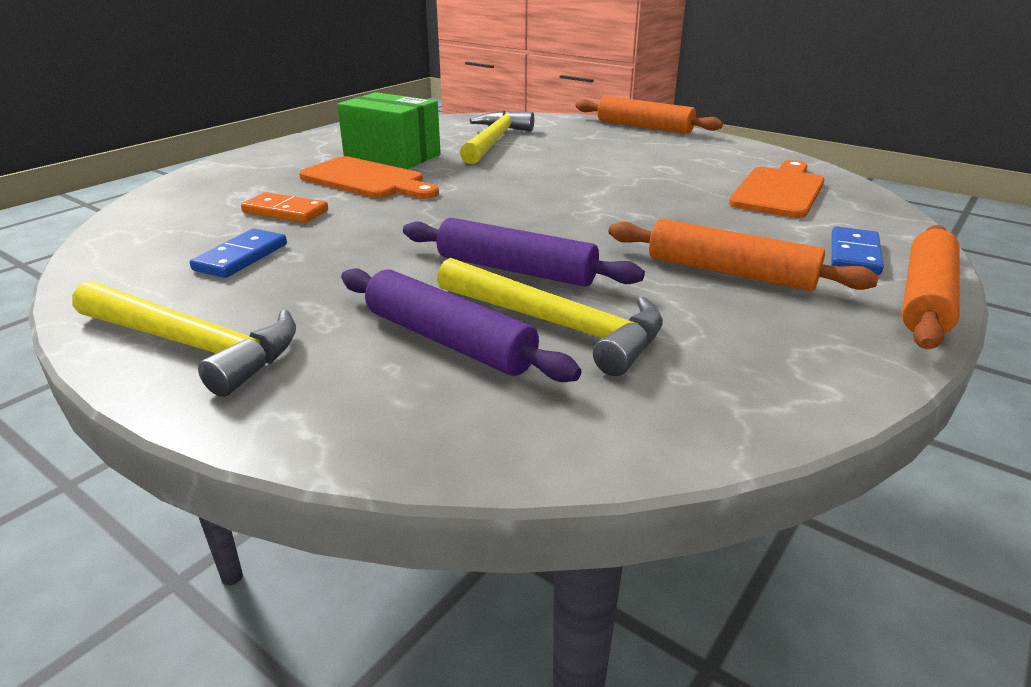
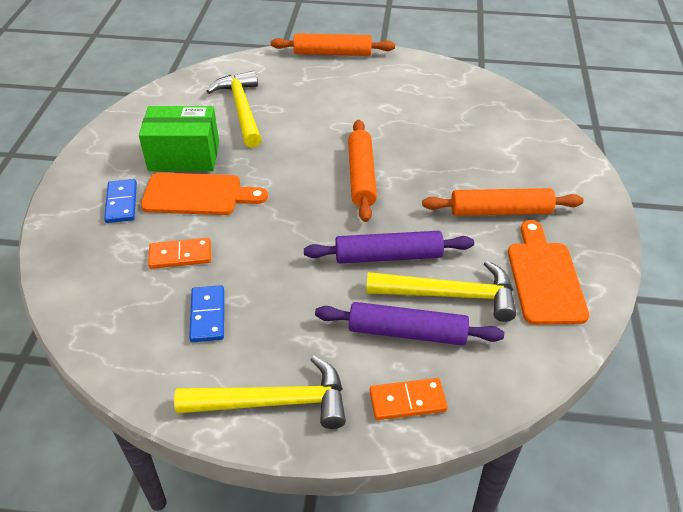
camera: 30 degrees left, 15 degrees up
(354, 406) = (407, 401): none -> orange domino
(778, 191) = (472, 113): orange cutting board -> orange cutting board (544, 278)
(854, 255) = (549, 169): blue domino -> blue domino (121, 203)
(925, 298) = (600, 196): orange rolling pin -> orange rolling pin (361, 176)

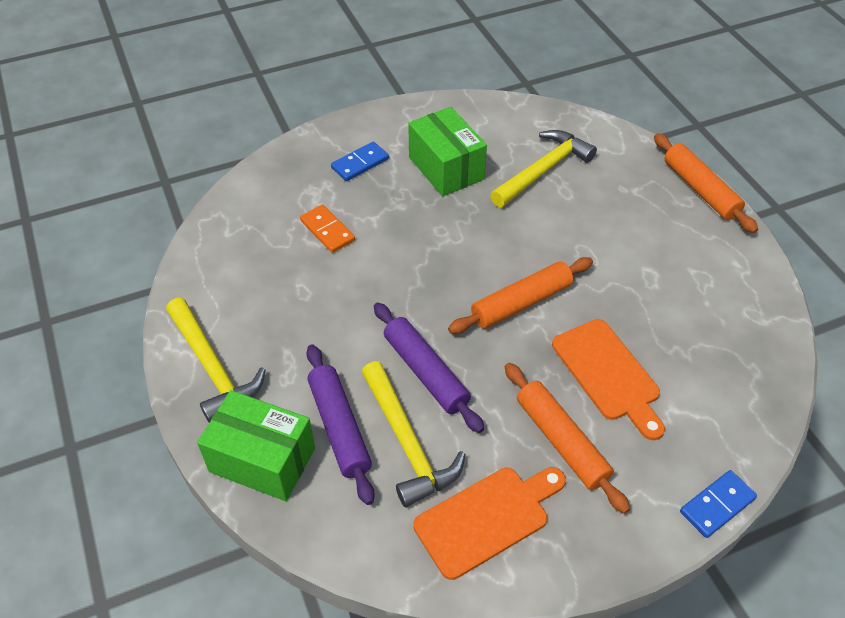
camera: 60 degrees right, 5 degrees up
(197, 195) = (405, 203): orange cutting board -> orange cutting board (608, 374)
(208, 315) = (275, 282): blue domino -> blue domino (717, 505)
(407, 401) = (262, 460): orange domino -> green box

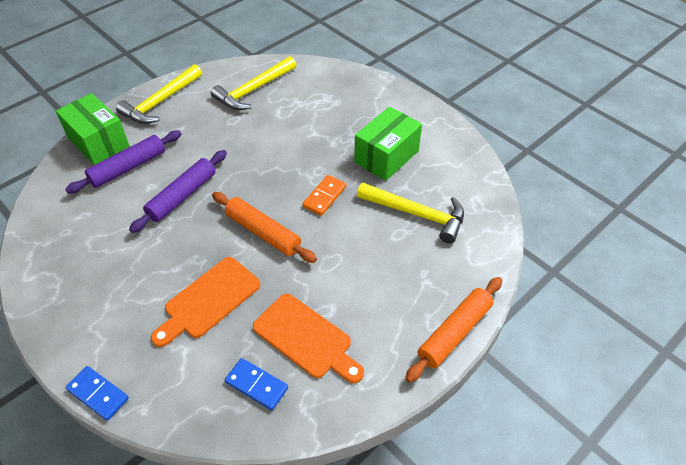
camera: 70 degrees right, 0 degrees up
(262, 460) = (98, 142): green box -> green box turned 45 degrees counterclockwise
(327, 230) = (292, 115): orange domino -> orange domino (324, 197)
(360, 163) = (366, 111): blue domino -> blue domino (256, 385)
(407, 442) = (123, 202): yellow hammer -> yellow hammer (253, 90)
(487, 518) = (70, 256): orange cutting board -> orange cutting board (306, 338)
(561, 441) = (139, 283): orange rolling pin -> none

